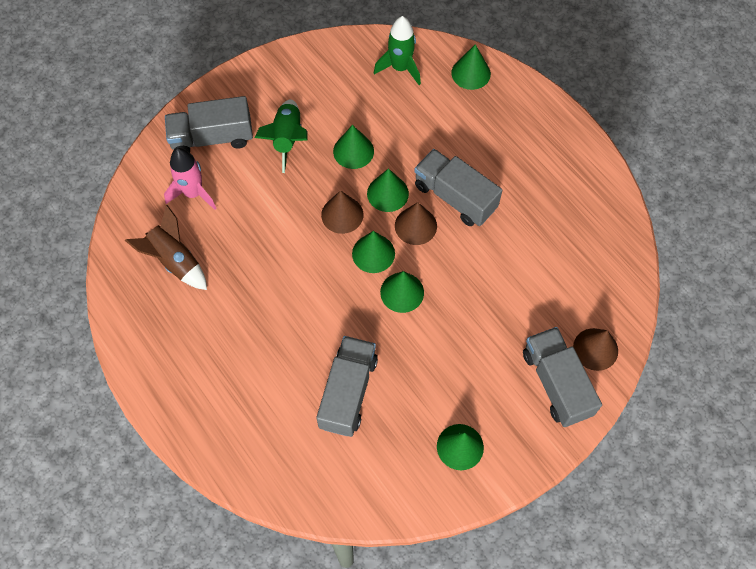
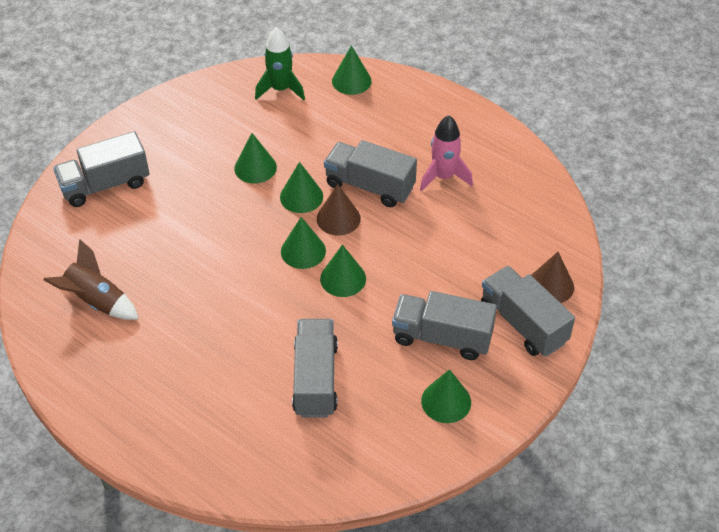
camera: 15 degrees left, 15 degrees down
(193, 193) = (99, 237): pink rocket -> pink rocket (443, 177)
(287, 139) = (184, 170): green rocket -> none
(342, 214) = (260, 224): brown cone -> none
(476, 378) = (442, 337): none -> grey truck

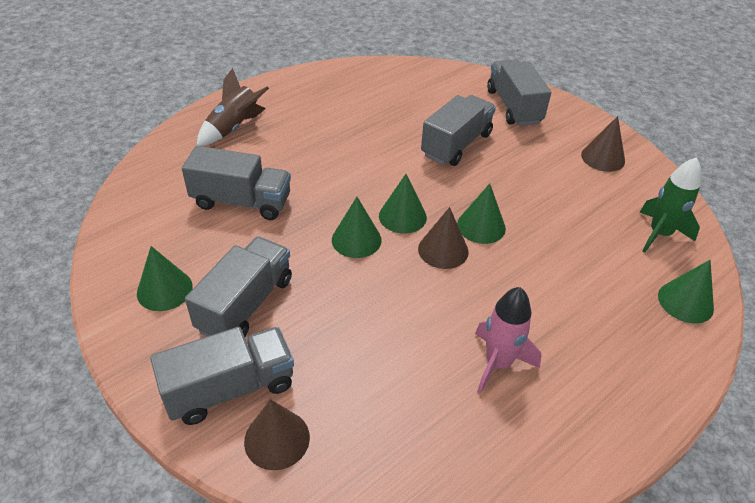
camera: 100 degrees right, 5 degrees down
(97, 301) = (379, 94): brown rocket -> brown rocket (234, 128)
(183, 120) = (603, 158): none -> brown cone
(255, 168) = (528, 198): green cone -> none
(370, 186) = (490, 285): grey truck -> grey truck (456, 145)

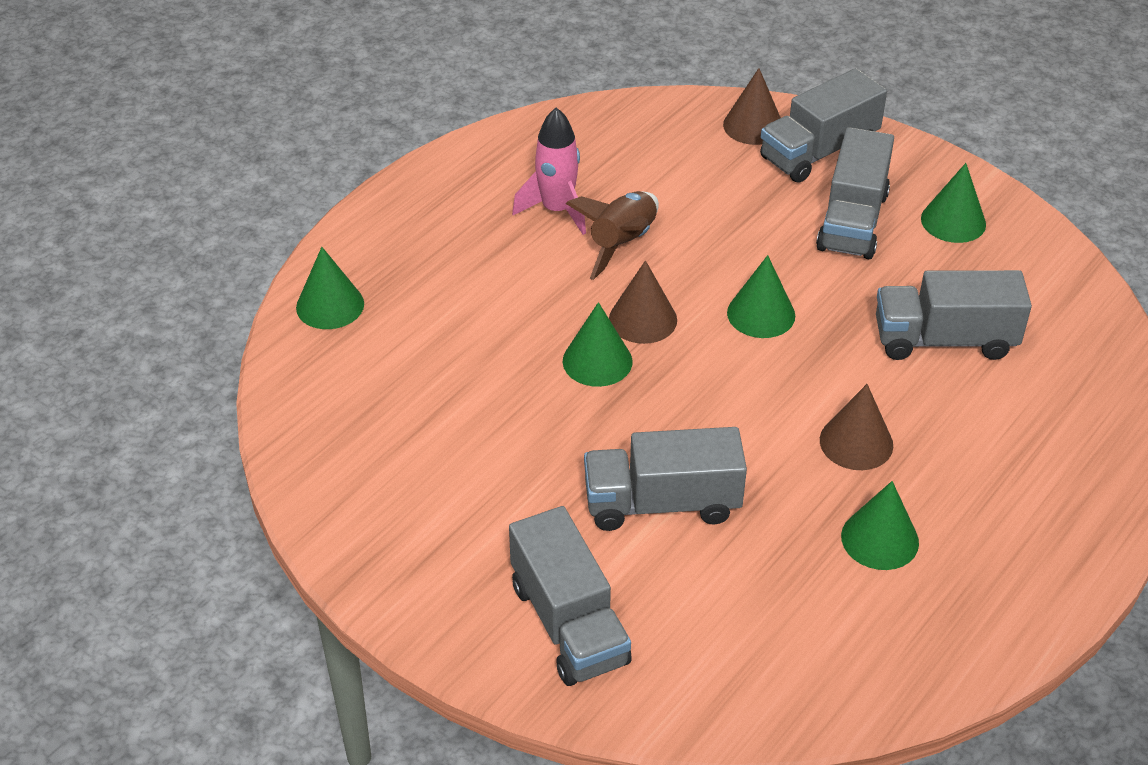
camera: 170 degrees right, 0 degrees up
(234, 128) = (1052, 467): brown rocket -> brown rocket (622, 243)
(402, 216) = (711, 357): green cone -> green cone (880, 539)
(456, 145) = (662, 503): grey truck -> grey truck turned 60 degrees clockwise
(603, 158) = (403, 522): brown cone -> brown cone (856, 442)
(659, 234) = (339, 392): green rocket -> none

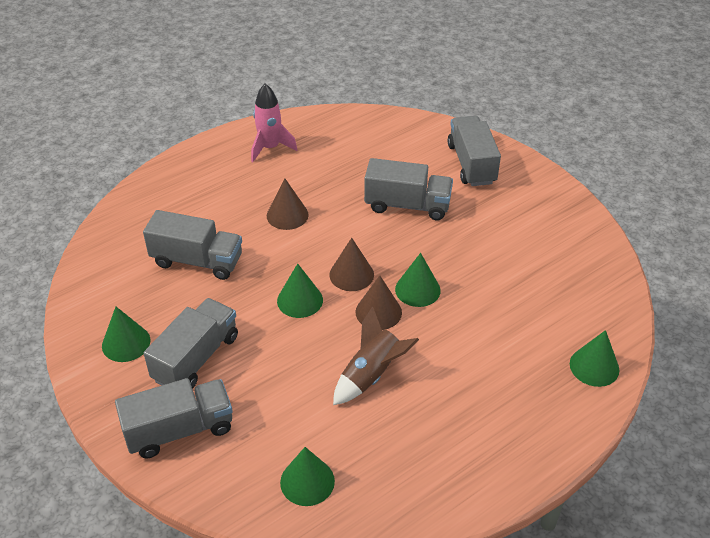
camera: 165 degrees left, 0 degrees up
(557, 210) = (411, 416): pink rocket -> pink rocket (270, 148)
(753, 125) = (216, 472): brown cone -> brown cone (351, 274)
(880, 539) = (303, 170): green cone -> green cone (307, 481)

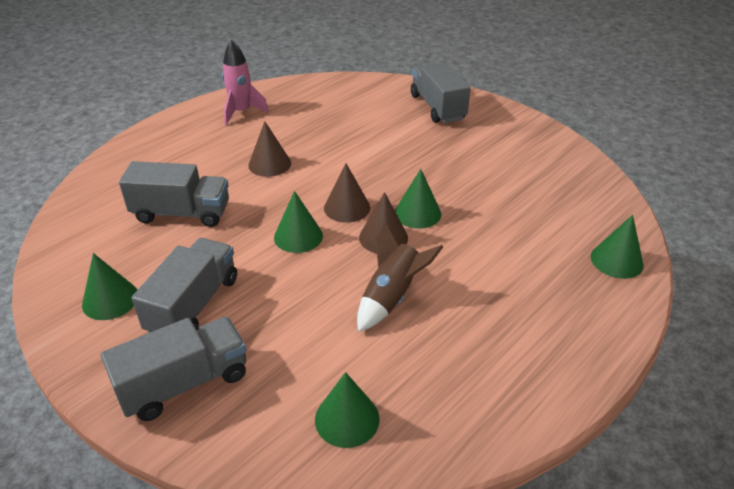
camera: 10 degrees left, 5 degrees down
(407, 205) = (387, 144): grey truck -> none

